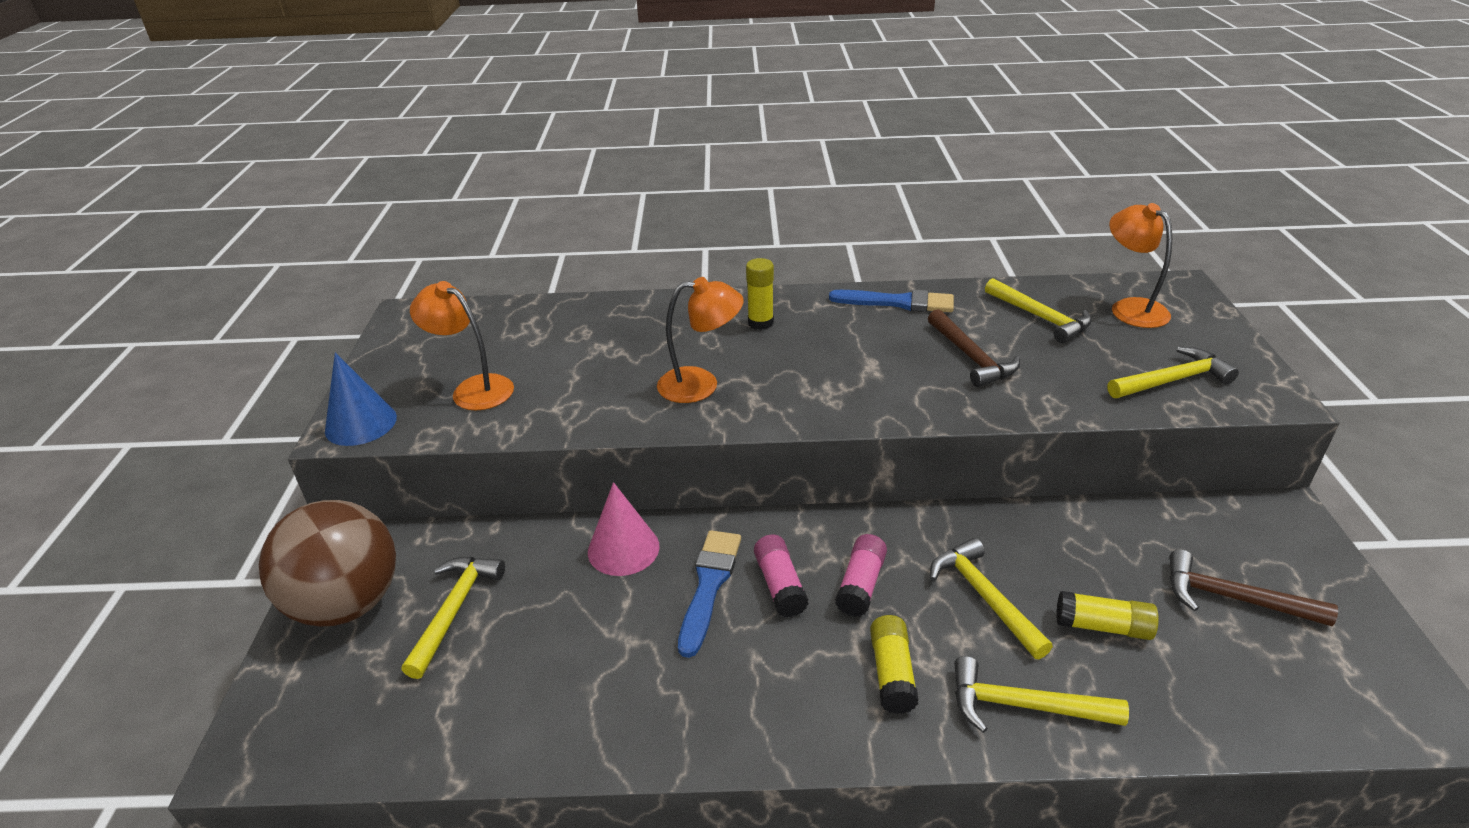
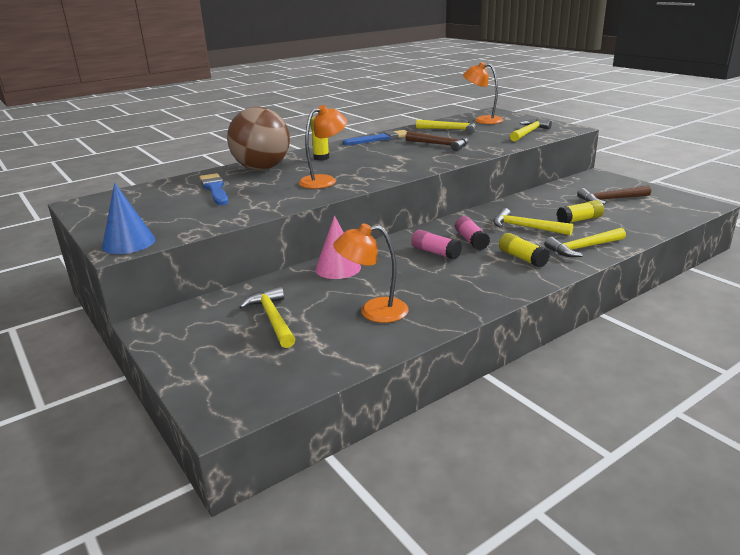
camera: 35 degrees left, 10 degrees down
(347, 603) = (195, 341): brown ball -> brown ball (262, 168)
(473, 389) = (186, 214): orange lamp -> orange lamp (373, 311)
(709, 585) = (402, 264): blue brush -> blue brush (215, 189)

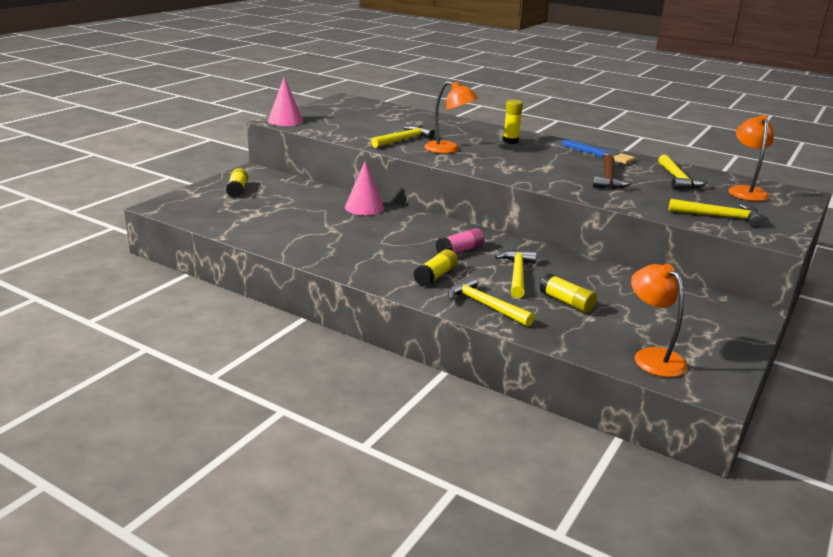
camera: 65 degrees right, 0 degrees up
(129, 243) = (285, 120): blue cone -> pink cone
(215, 189) = (399, 123): blue brush -> none
(215, 341) = (237, 190): none -> yellow glue stick
(262, 168) = (461, 128): brown ball -> none
(272, 319) = (273, 200): yellow hammer -> yellow hammer (404, 140)
(373, 311) = (299, 228): orange lamp -> orange lamp (652, 357)
(435, 252) = (420, 238): pink glue stick -> none
(611, 199) = (660, 321): brown hammer -> none

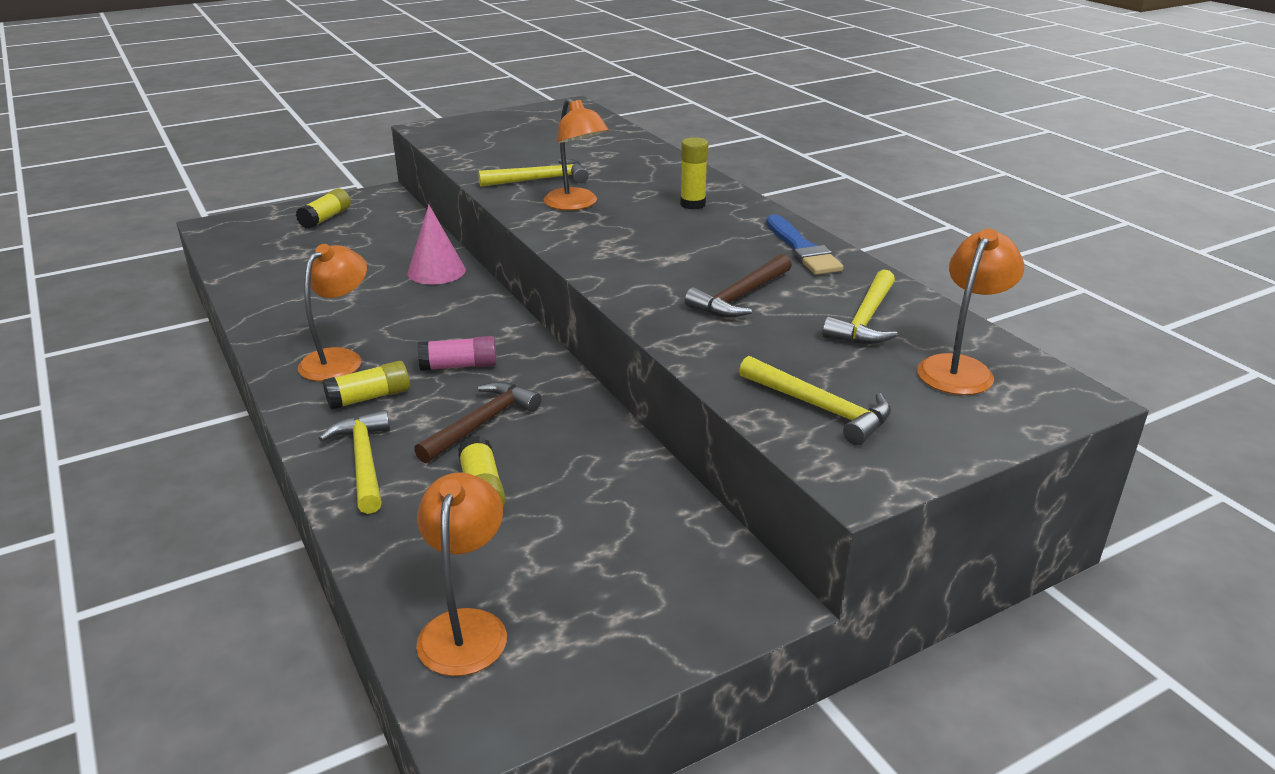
camera: 30 degrees right, 5 degrees up
(285, 120) = (437, 130): pink cone -> none
(384, 262) = (339, 359): none -> orange lamp
(517, 274) = (481, 423): yellow hammer -> brown hammer

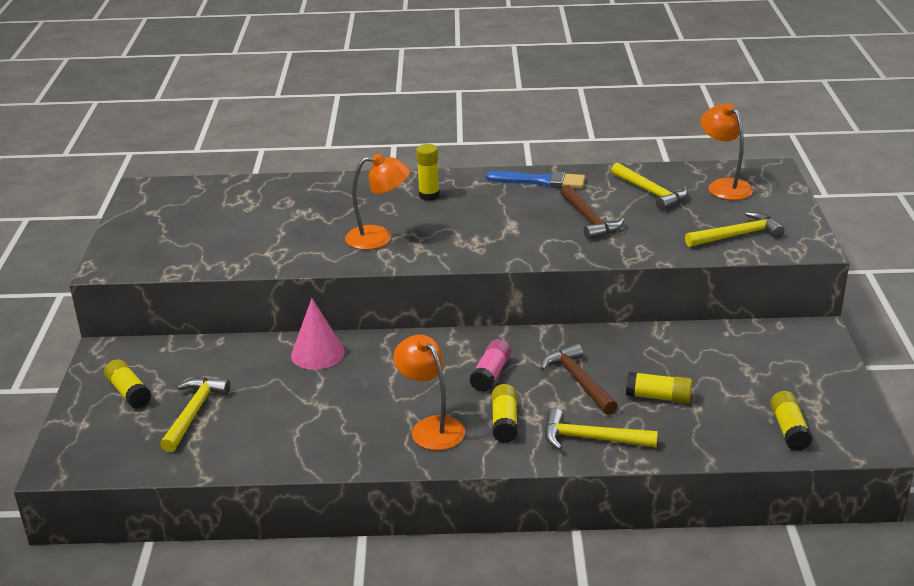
camera: 60 degrees left, 0 degrees up
(466, 627) = (789, 430): orange lamp -> yellow glue stick
(540, 179) = (309, 241): yellow hammer -> yellow hammer (193, 413)

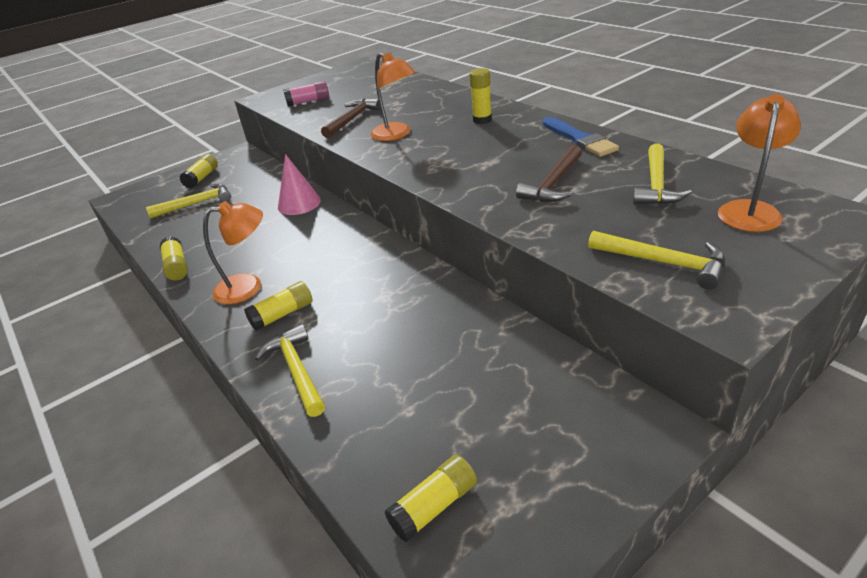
camera: 55 degrees right, 5 degrees up
(431, 427) = (248, 287): orange lamp -> orange lamp turned 60 degrees clockwise
(491, 374) = (343, 275): pink glue stick -> pink glue stick (308, 101)
(578, 381) = (378, 319): brown hammer -> brown hammer (352, 119)
(658, 397) = (400, 376): yellow glue stick -> yellow glue stick (177, 267)

